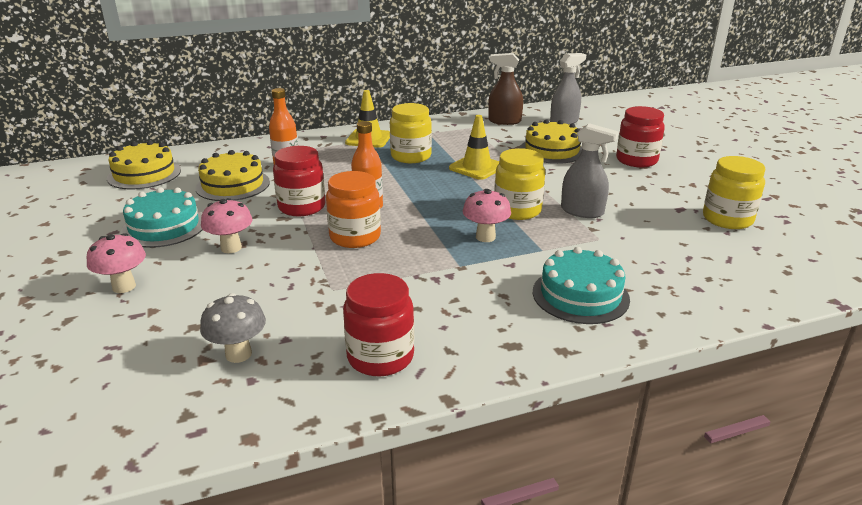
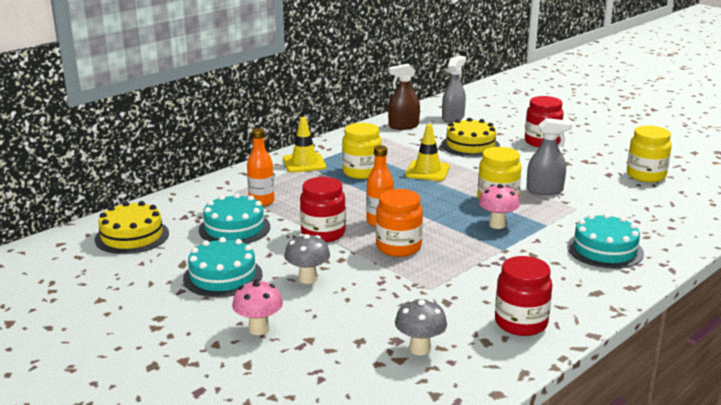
camera: 25 degrees left, 5 degrees down
(231, 248) = (307, 279): pink mushroom -> grey mushroom
(233, 185) = (234, 228): yellow cake -> turquoise cake

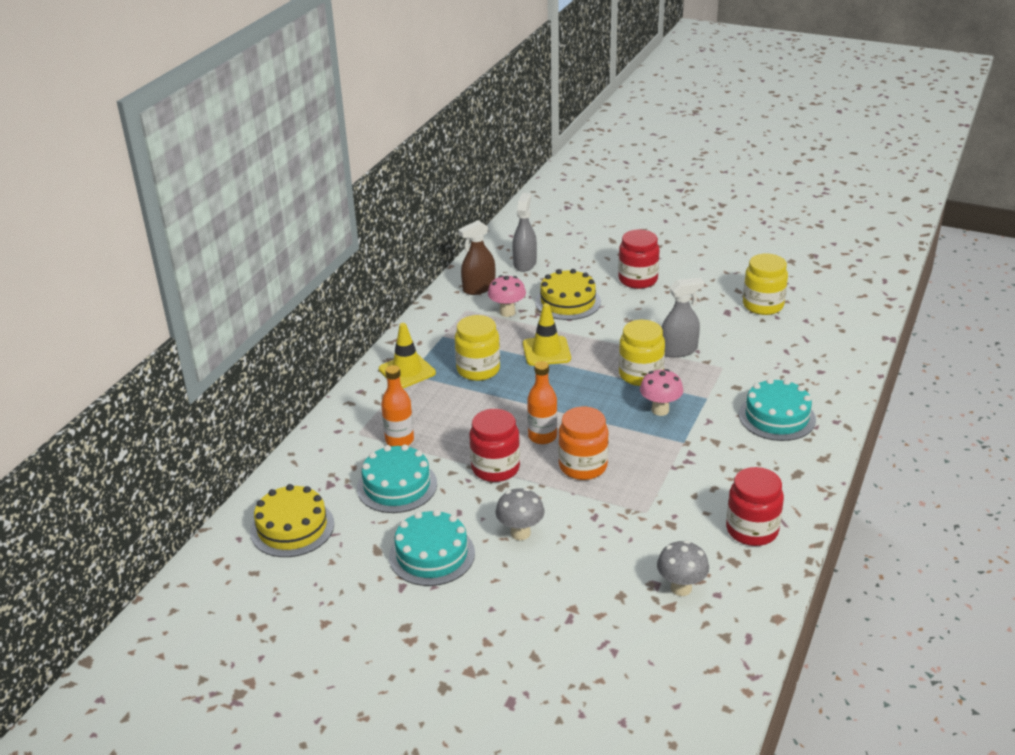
camera: 20 degrees left, 10 degrees up
(259, 329) = (516, 611): pink mushroom -> pink mushroom (507, 312)

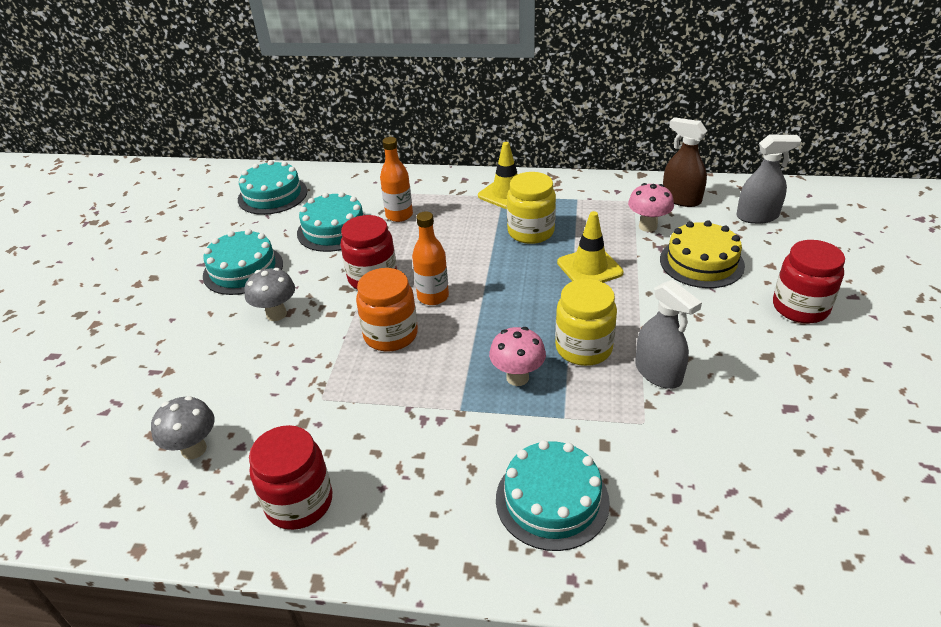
camera: 75 degrees right, 5 degrees up
(292, 528) = (272, 195): yellow cake -> turquoise cake
(763, 305) = (841, 446): yellow jar -> none

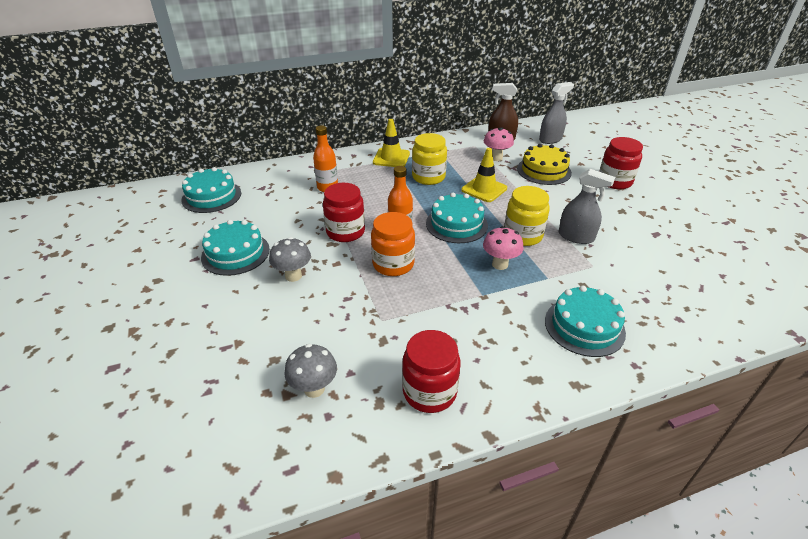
camera: 30 degrees left, 0 degrees up
(334, 229) = (286, 208): turquoise cake -> turquoise cake (456, 224)

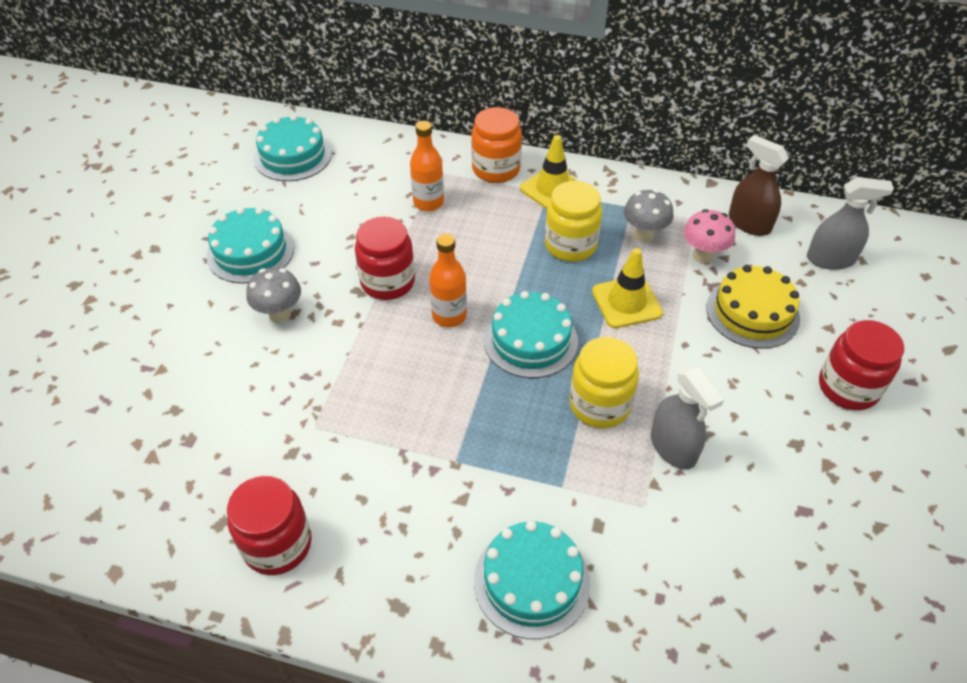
camera: 35 degrees right, 10 degrees up
(314, 389) = (179, 467): grey mushroom -> grey mushroom (644, 235)
(393, 264) = (397, 358): orange jar -> orange jar (496, 169)
(500, 264) = (522, 431): pink mushroom -> none

